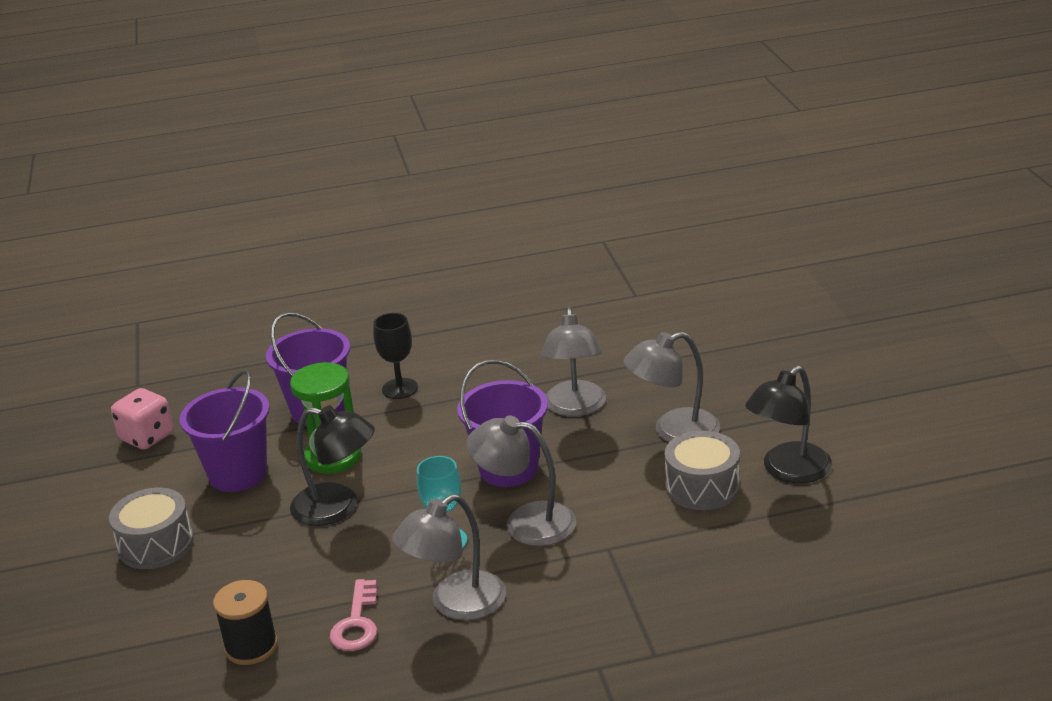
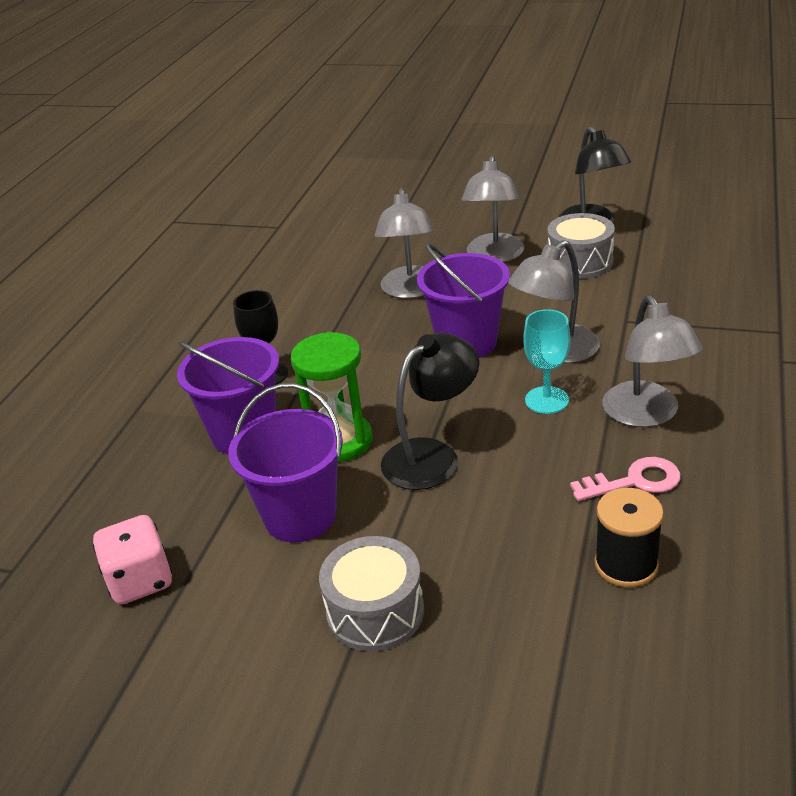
camera: 60 degrees left, 5 degrees up
(357, 623) = (634, 481): pink key -> pink key turned 45 degrees counterclockwise
(575, 407) = (410, 290): grey lamp -> grey lamp turned 60 degrees clockwise

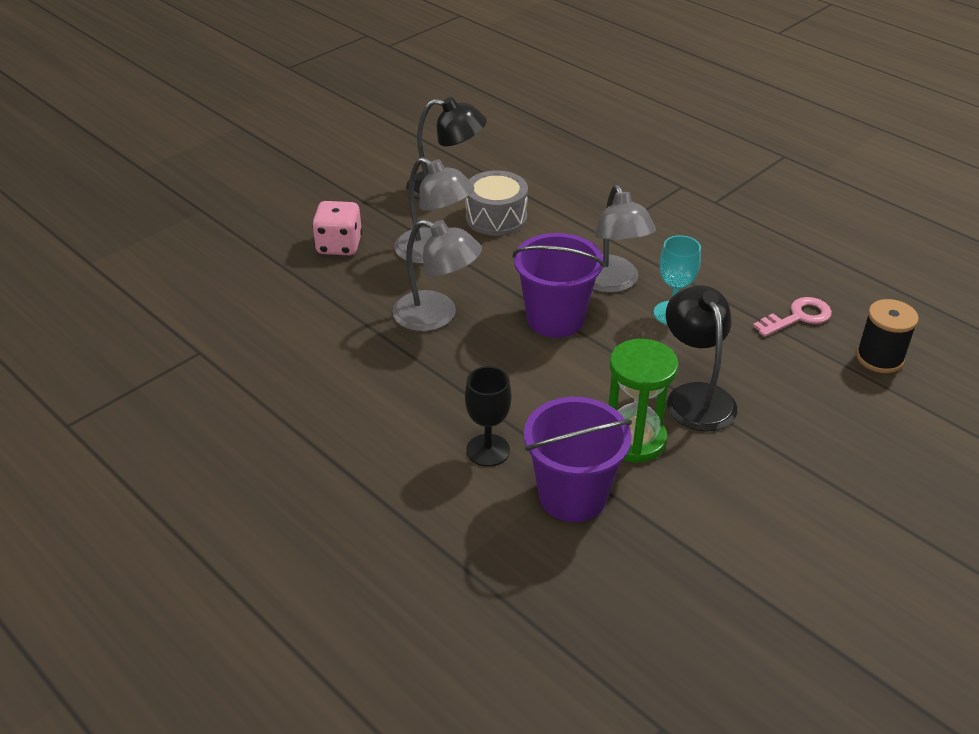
camera: 65 degrees left, 5 degrees up
(140, 581) = (740, 628): pink dice -> pink dice (339, 246)
(300, 516) = (720, 497): purple bucket -> none
(375, 611) = (860, 493): grey drum -> none
(634, 481) = (798, 317): pink key -> pink key turned 45 degrees clockwise
(646, 415) = (729, 279): grey lamp -> none

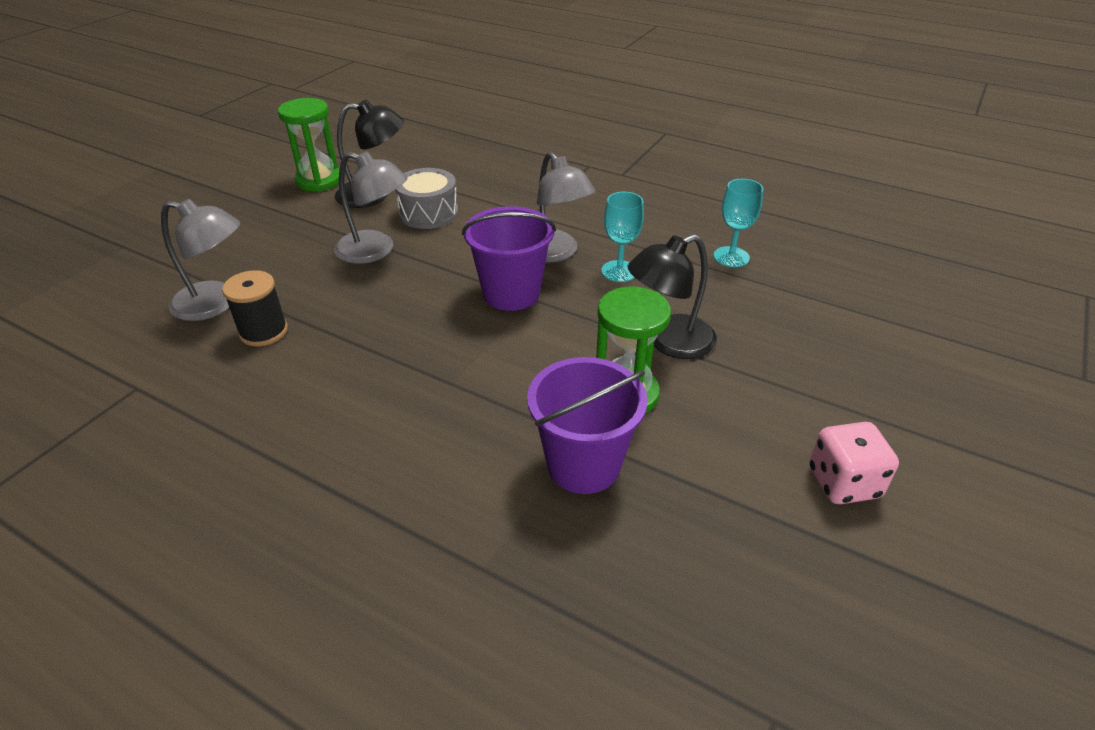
camera: 15 degrees left, 0 degrees up
(339, 246) = (277, 259): pink dice -> pink dice (843, 483)
(395, 164) = (319, 181): none -> green hourglass
(436, 316) = (392, 309): grey lamp -> grey lamp (217, 304)
(488, 450) = (480, 434): black goblet -> none
(696, 396) = (669, 342): black lamp -> black lamp turned 90 degrees counterclockwise
(798, 317) = (731, 257): pink key -> turquoise goblet
(879, 358) = (815, 280): black spool -> black spool (263, 331)

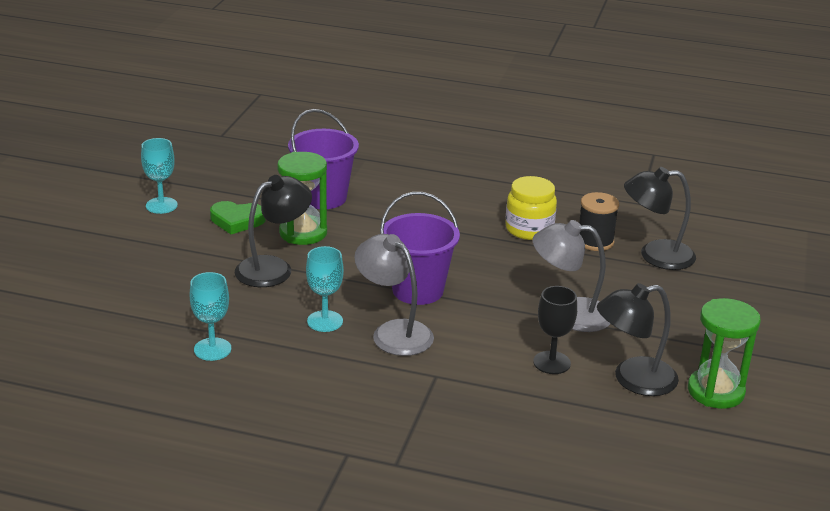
camera: 165 degrees right, 10 degrees down
(217, 304) = (655, 255): grey lamp -> black lamp
(326, 361) = (529, 229): none -> yellow jar
(428, 213) = (551, 363): grey drum -> black goblet
(719, 431) = (237, 221): none -> green heart
(843, 483) = (161, 205): pink dice -> turquoise goblet

